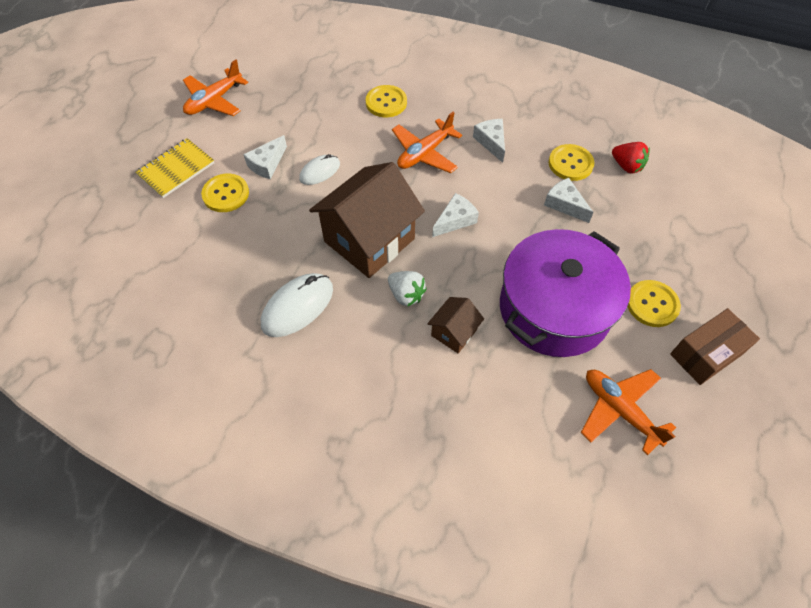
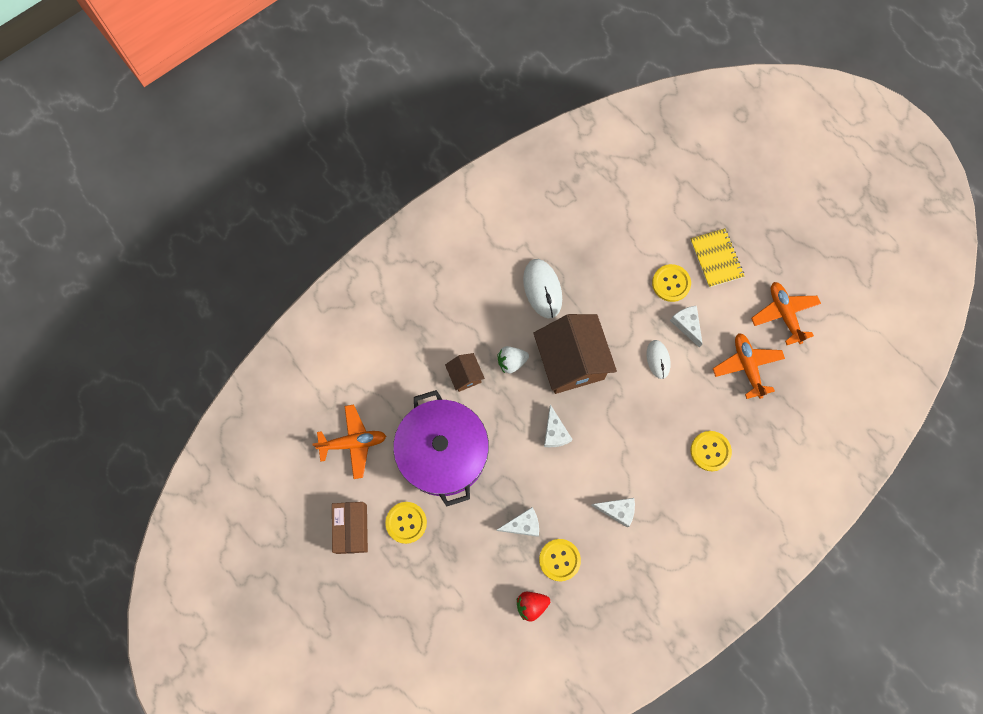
camera: 120 degrees right, 15 degrees up
(424, 153) = (634, 449): orange plane -> orange plane (747, 366)

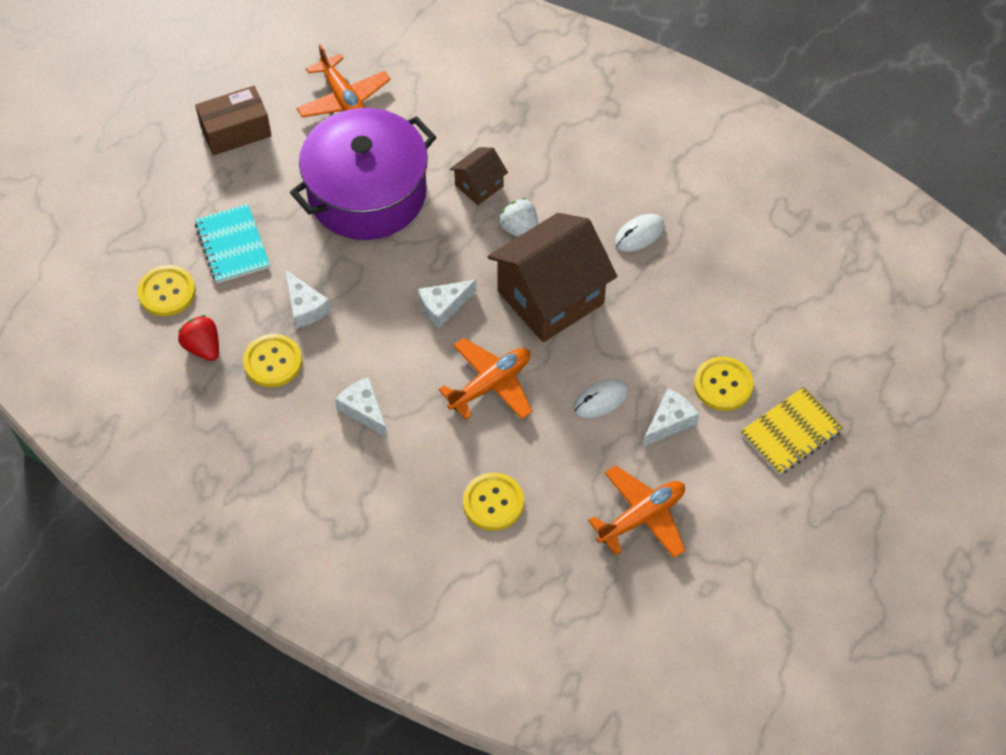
camera: 70 degrees right, 15 degrees down
(406, 522) = (263, 183): yellow button -> yellow button (167, 292)
(453, 560) = (232, 245): none -> turquoise notebook
(542, 289) = (639, 234): white mouse -> white mouse, size x0.62
(617, 510) = (364, 410): white cheese -> white cheese turned 150 degrees clockwise
(784, 314) = (747, 546): orange plane -> orange plane (490, 385)

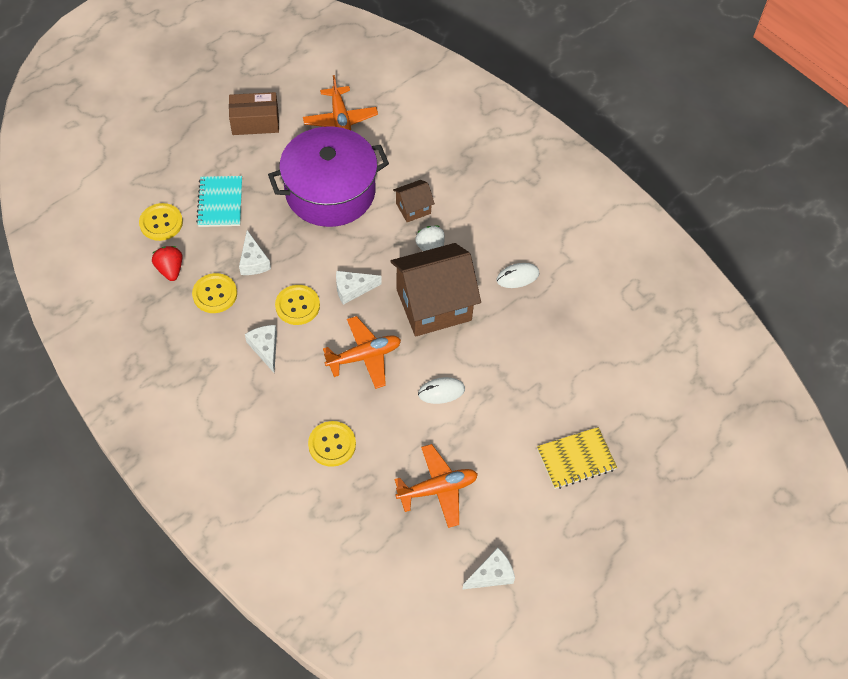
camera: 15 degrees right, 0 degrees up
(669, 422) = (486, 423): white cheese -> white cheese (491, 574)
(723, 385) = (538, 407): yellow button -> yellow button (297, 306)

